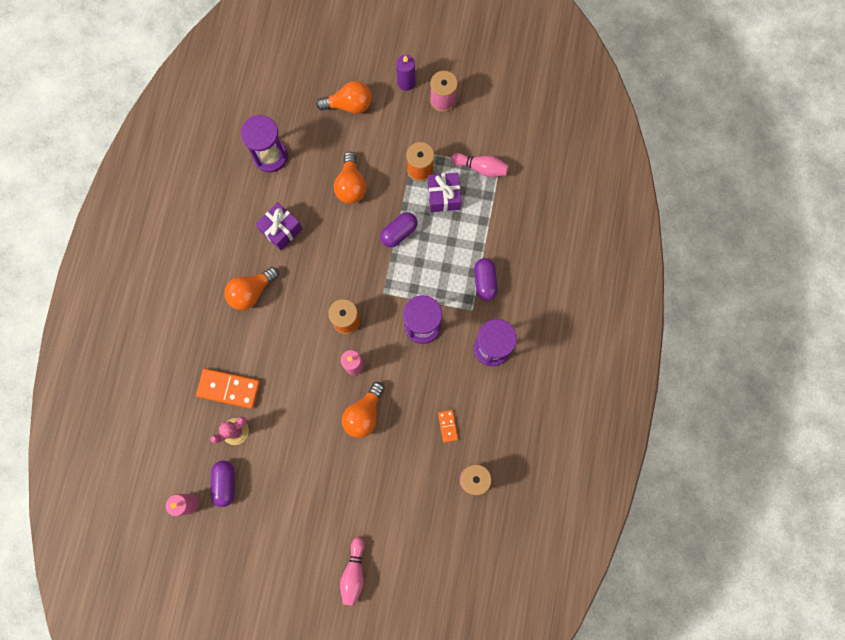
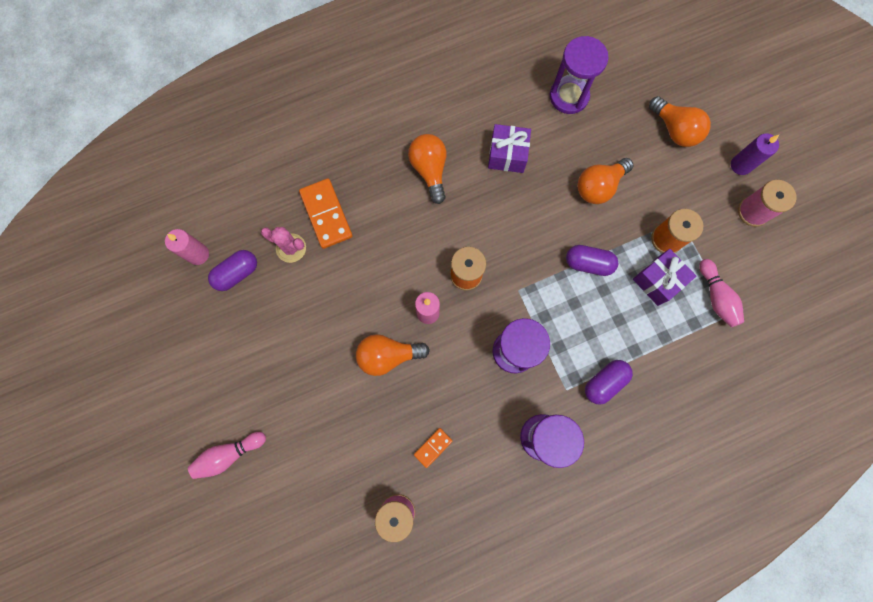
camera: 55 degrees right, 0 degrees up
(251, 292) = (430, 170): orange light bulb -> orange light bulb turned 60 degrees clockwise

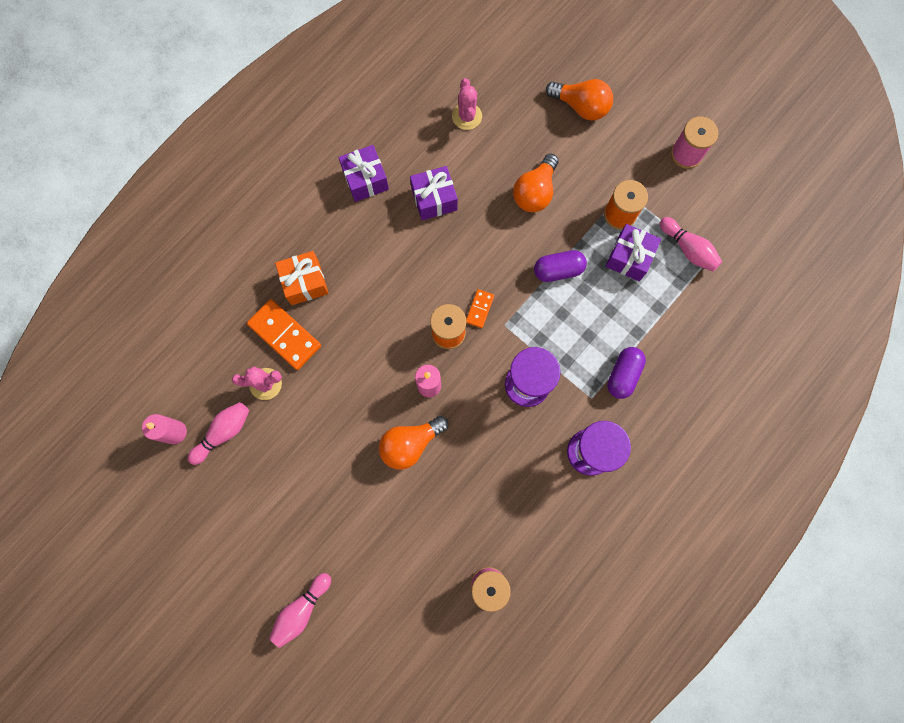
camera: 25 degrees left, 0 degrees up
(237, 273) = (223, 433): purple capsule -> pink bowling pin
(364, 178) = (305, 282): none -> orange gift
(430, 170) = (366, 247): orange light bulb -> none
(433, 447) = (493, 509): orange domino -> orange domino (479, 309)
(456, 113) = (365, 179): none -> purple gift
(569, 96) = (467, 116): purple hourglass -> pink cactus
(740, 165) = (656, 114): purple candle -> none

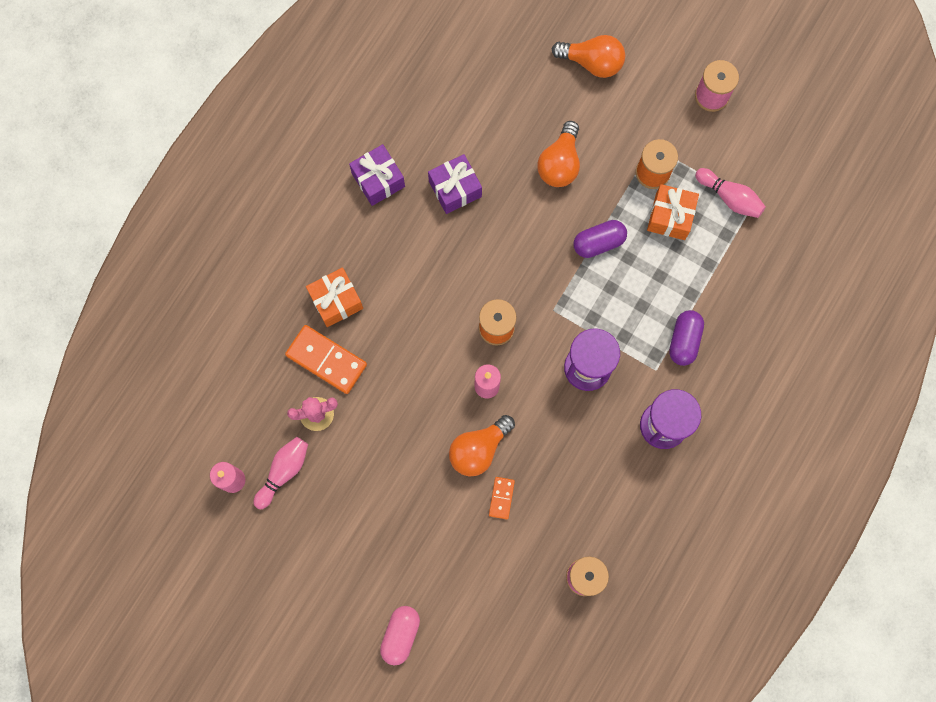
camera: 10 degrees left, 0 degrees up
(301, 610) = (400, 635): pink bowling pin -> pink capsule
(467, 116) = (473, 93): pink cactus -> none
(479, 309) = (524, 297): orange domino -> orange domino (501, 498)
(629, 257) = (670, 217): purple gift -> orange gift

